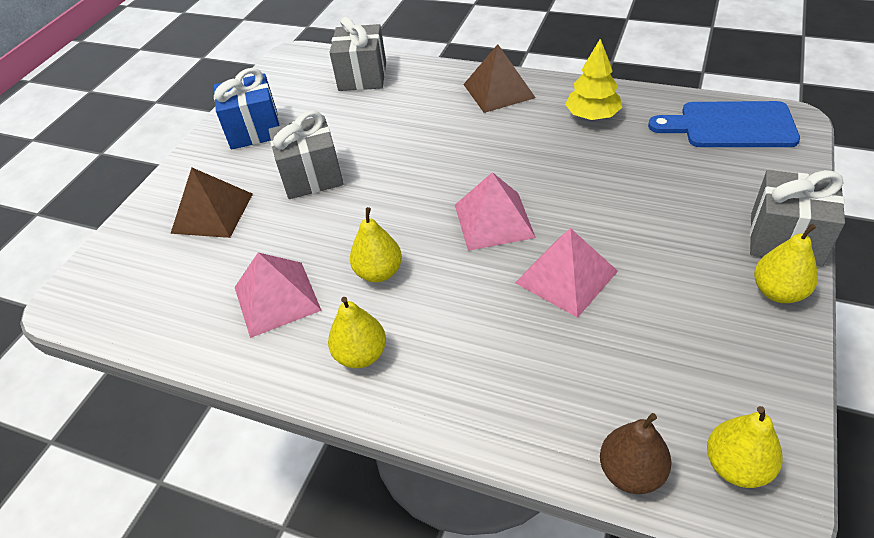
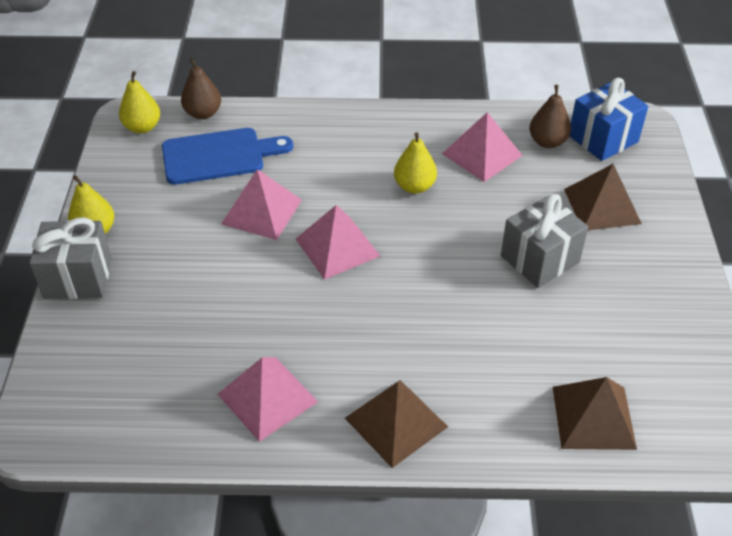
camera: 155 degrees right, 0 degrees up
(192, 298) = (547, 142): none -> brown pear
(254, 130) = (654, 303): blue gift -> blue gift (603, 139)
(361, 355) = (393, 134): yellow pear -> none
(362, 76) = (593, 417): grey gift -> brown pyramid
(592, 116) = (267, 398): yellow tree -> pink pyramid
(731, 126) = (104, 411): blue cutting board -> blue cutting board (218, 156)

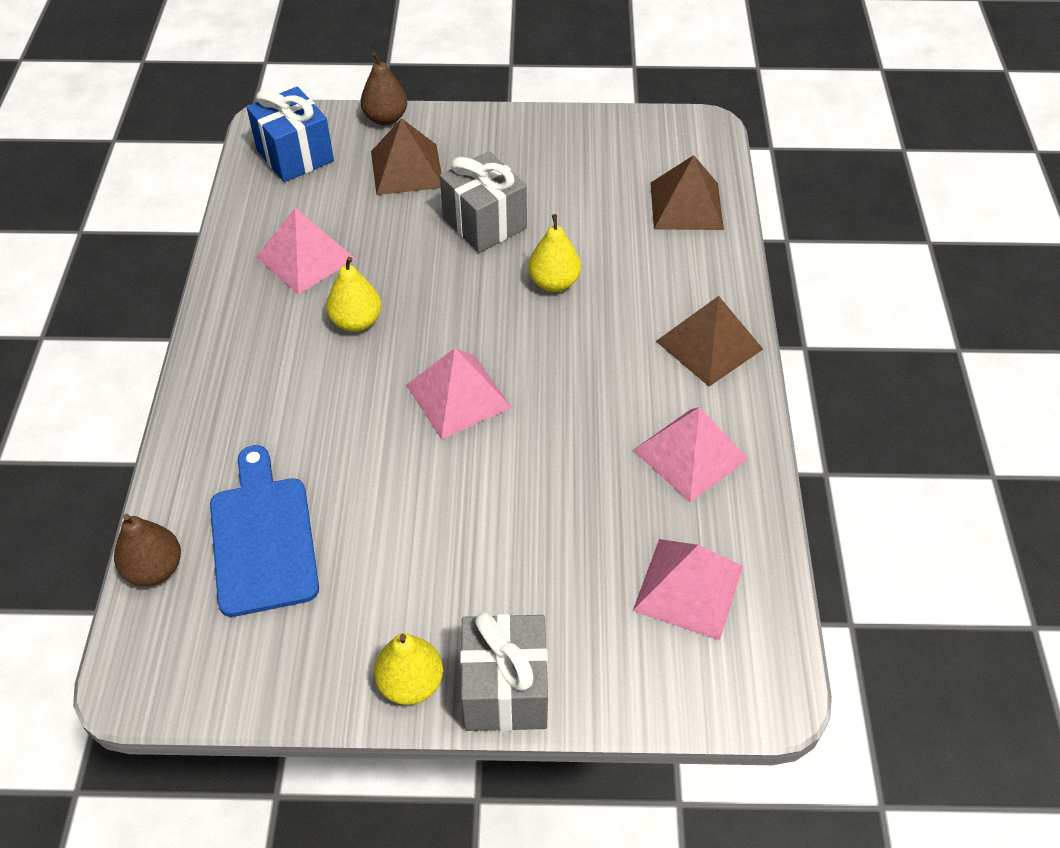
camera: 90 degrees left, 5 degrees up
(142, 127) = (172, 653): yellow pear -> yellow pear (554, 282)
(262, 211) = (387, 477): pink pyramid -> pink pyramid (688, 588)
(547, 142) = (292, 200): brown pear -> brown pear (385, 118)

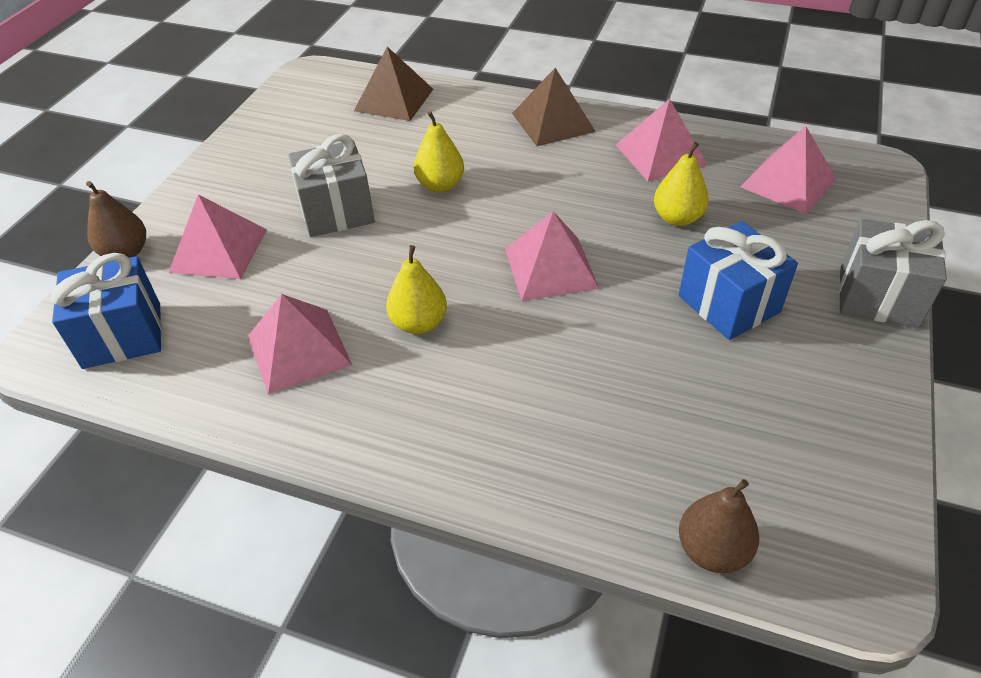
camera: 70 degrees left, 5 degrees down
(263, 538) = (688, 442): blue cutting board -> none
(406, 169) = (218, 250): brown pyramid -> pink pyramid
(411, 683) = (871, 355): yellow pear -> yellow pear (677, 218)
(451, 549) = (728, 304): none -> blue gift

